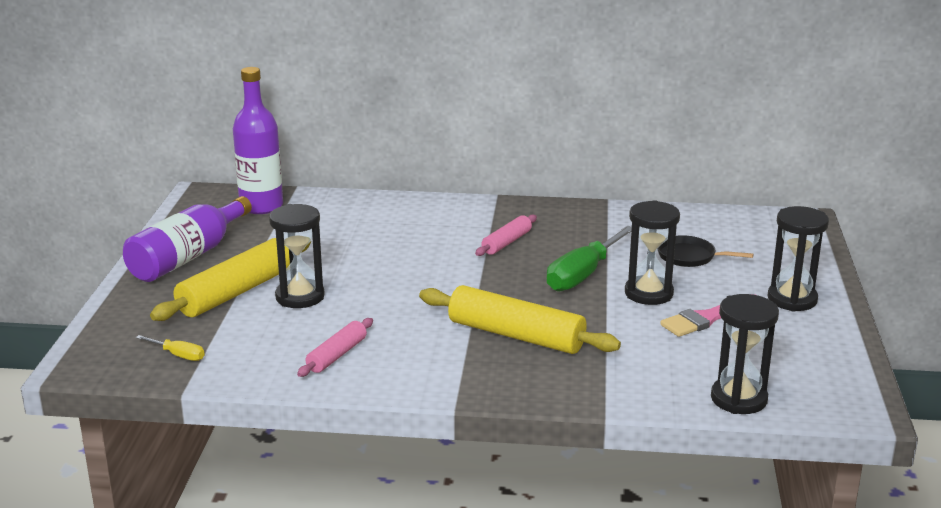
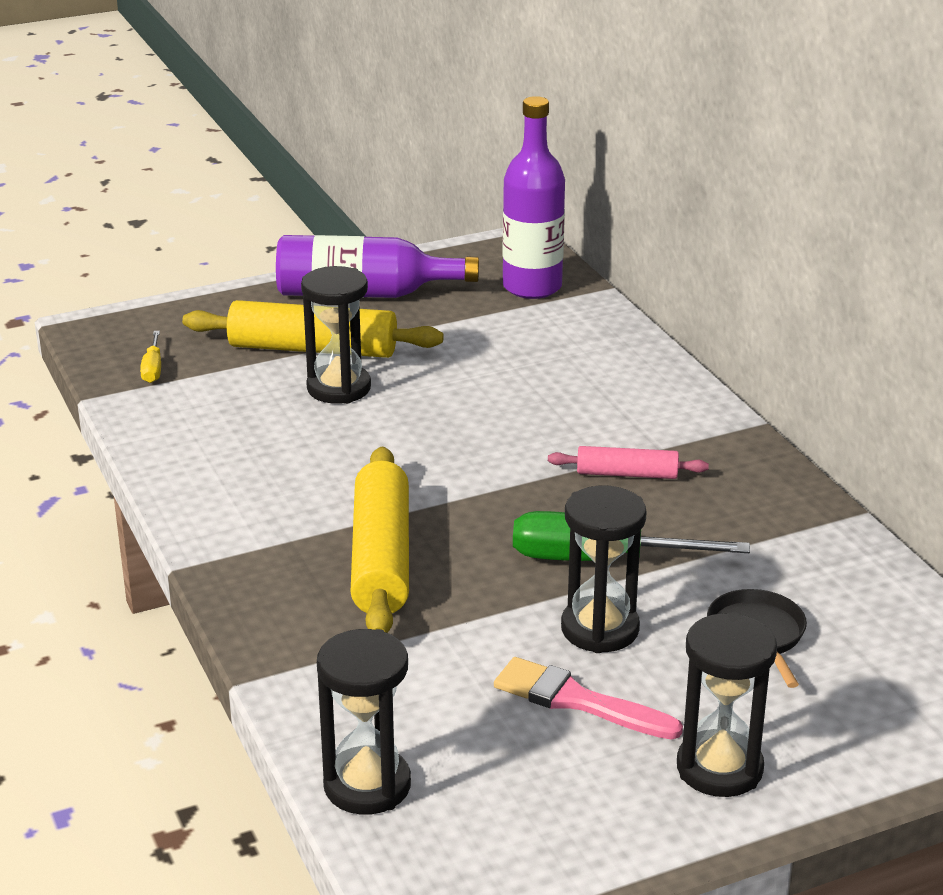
camera: 60 degrees right, 5 degrees up
(337, 355) = (229, 456): pink rolling pin -> none

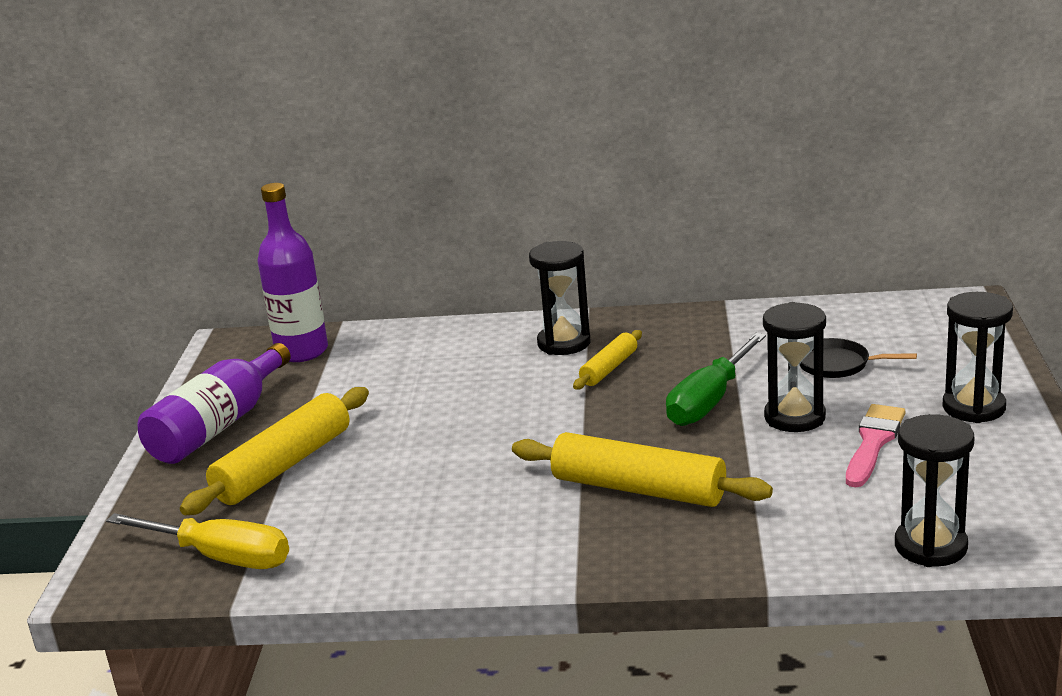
camera: 60 degrees left, 5 degrees down
(153, 368) = (220, 557): yellow screwdriver -> yellow screwdriver, size x2.08
(339, 388) = (363, 465): black hourglass -> black hourglass (564, 343)
(577, 700) = (873, 442): pink brush -> pink brush turned 150 degrees clockwise
(627, 474) = (609, 368): pink rolling pin -> yellow rolling pin

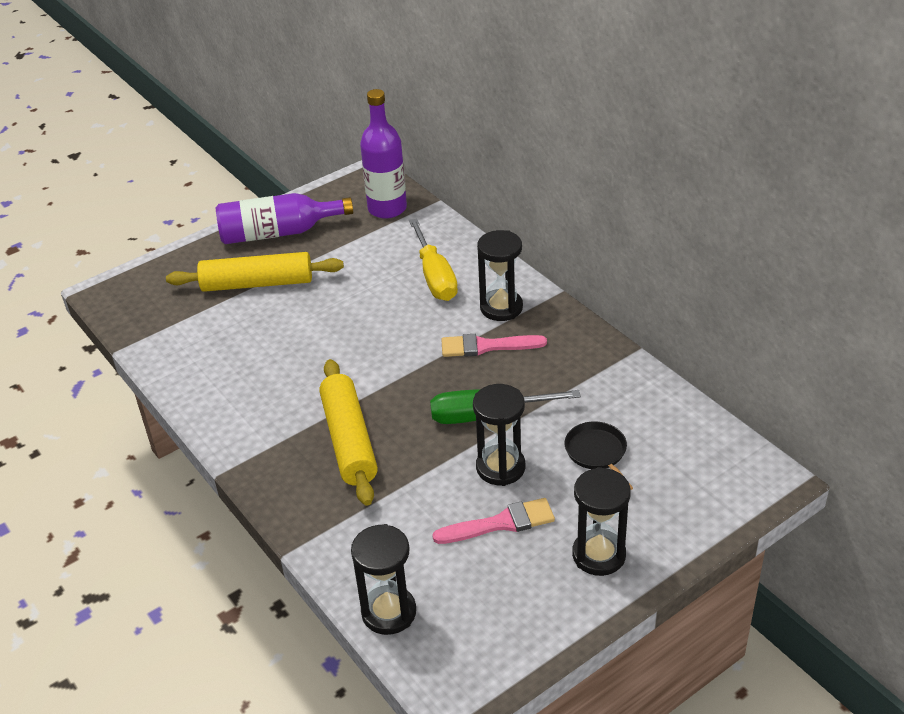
camera: 50 degrees right, 15 degrees up
(220, 557) = (154, 318): yellow screwdriver -> yellow screwdriver (435, 276)
(609, 368) = (486, 346): yellow rolling pin -> pink brush

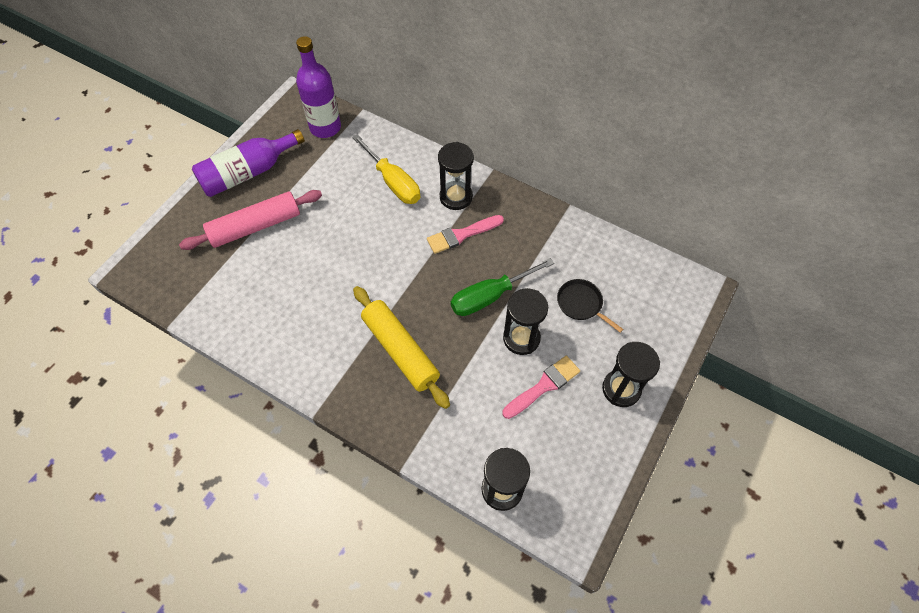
camera: 25 degrees left, 20 degrees up
(257, 284) = (255, 226): yellow rolling pin -> pink rolling pin

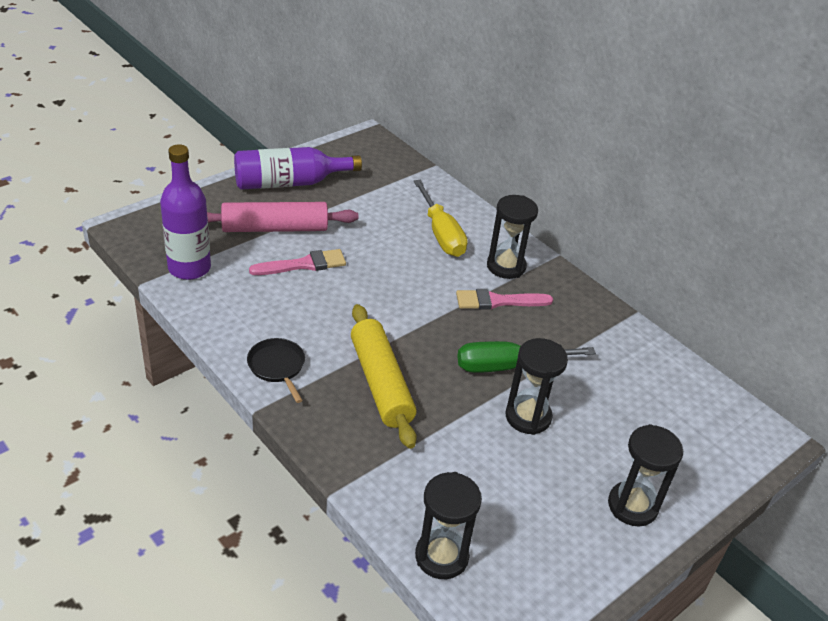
camera: 15 degrees right, 20 degrees down
(325, 127) = (389, 169): purple bottle -> purple bottle (189, 268)
(543, 386) = (536, 471): pink brush -> pink brush (303, 264)
(581, 304) = (614, 407): black pan -> black pan (277, 367)

